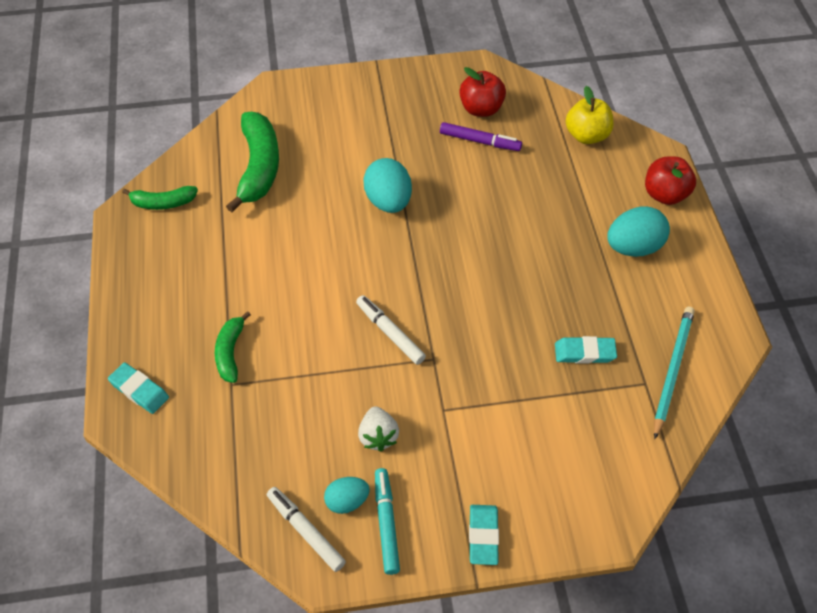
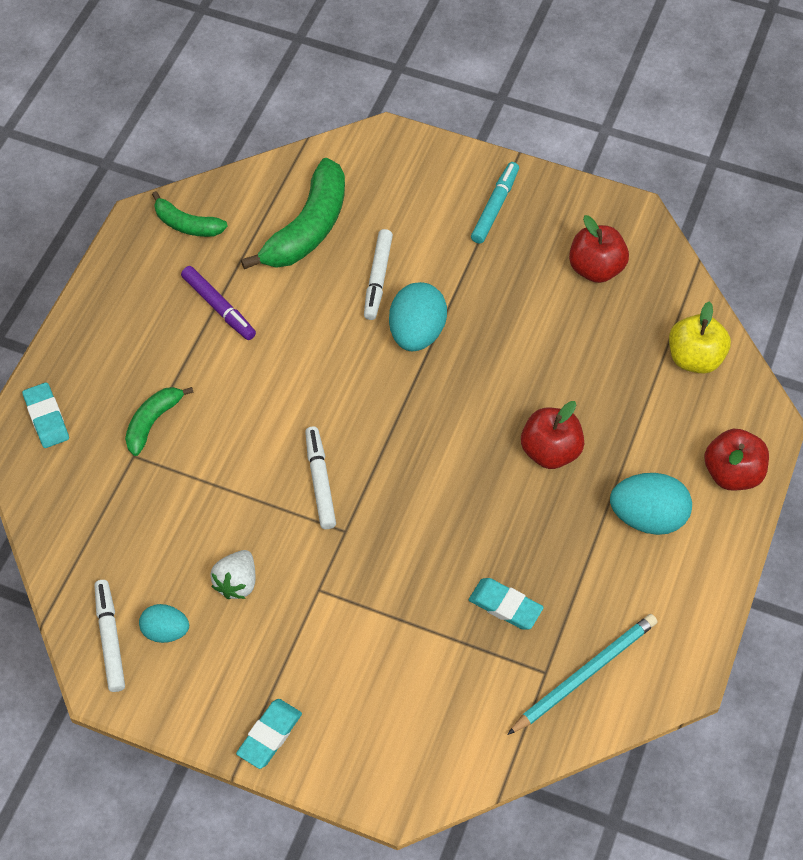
camera: 30 degrees right, 5 degrees up
(334, 178) = (377, 278): none -> white marker
(386, 523) = (188, 672): turquoise marker -> turquoise marker (495, 207)
(480, 141) = (566, 308): purple marker -> purple marker (218, 307)
(538, 236) = (550, 451): none -> red apple

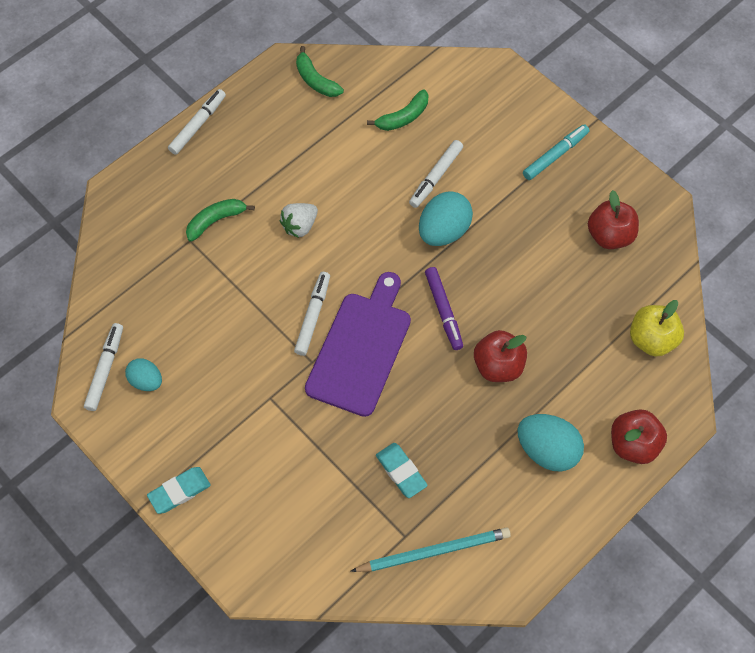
camera: 25 degrees right, 5 degrees up
(46, 418) = (143, 187): turquoise eraser -> none
(75, 324) = (198, 125): none -> white marker
(218, 307) = (306, 153): purple marker -> purple marker (443, 311)
(237, 582) = (214, 367): white strawberry -> white strawberry (300, 226)
(308, 228) = (403, 117): green banana -> green banana, size x0.56
(392, 494) = (361, 348): none -> purple cutting board

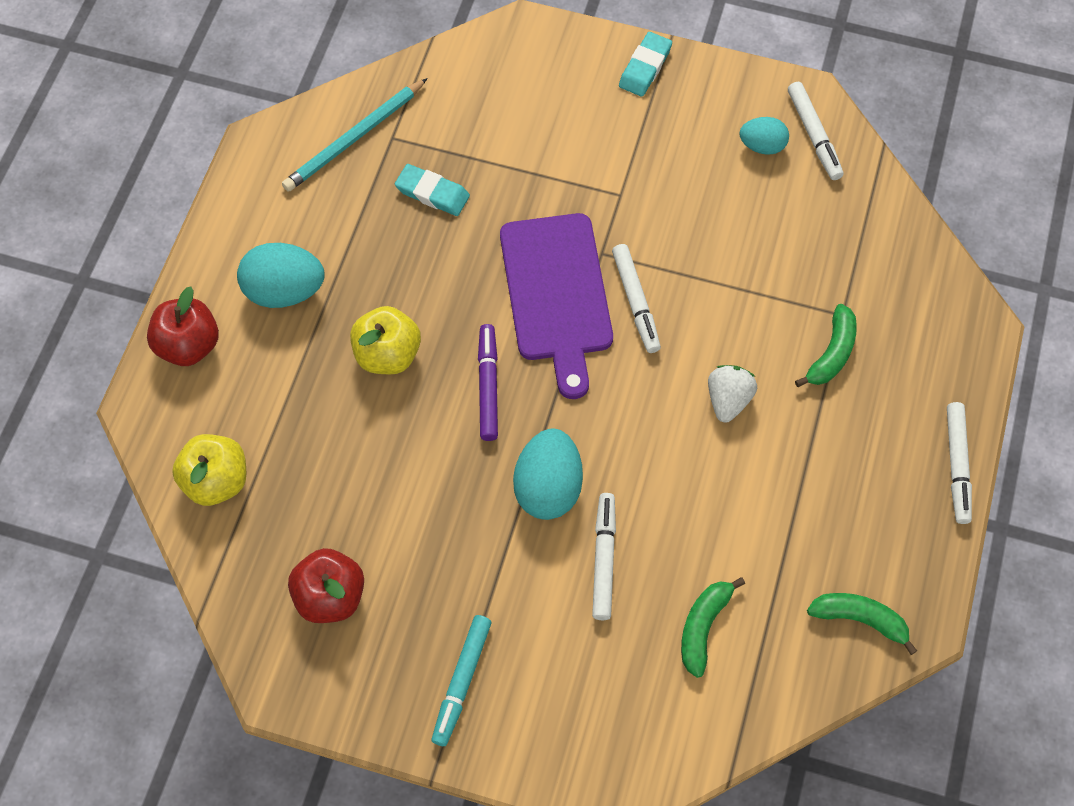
camera: 150 degrees right, 0 degrees up
(443, 311) = (488, 386): purple marker -> purple marker turned 45 degrees clockwise
(498, 366) = (387, 355): red apple -> yellow apple

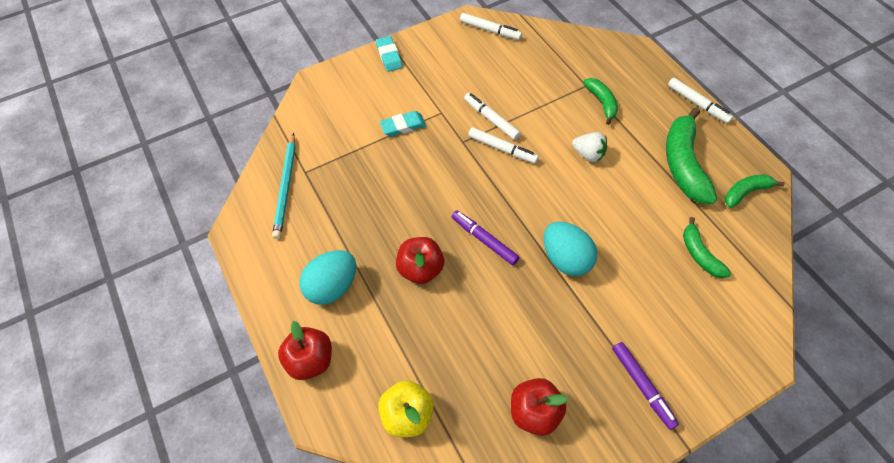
camera: 45 degrees left, 5 degrees down
(387, 355) = (420, 269): yellow apple -> red apple
(432, 193) = (354, 180): turquoise eraser -> turquoise eraser (403, 126)
(461, 682) = (642, 386): turquoise marker -> purple marker
(557, 294) = (465, 174): purple cutting board -> none
(604, 559) = (626, 266): white marker -> white marker (491, 119)
(728, 400) = (588, 154): white strawberry -> white strawberry turned 150 degrees clockwise
(762, 146) = (475, 49): turquoise egg -> none
(829, 517) = (683, 164): none -> green banana

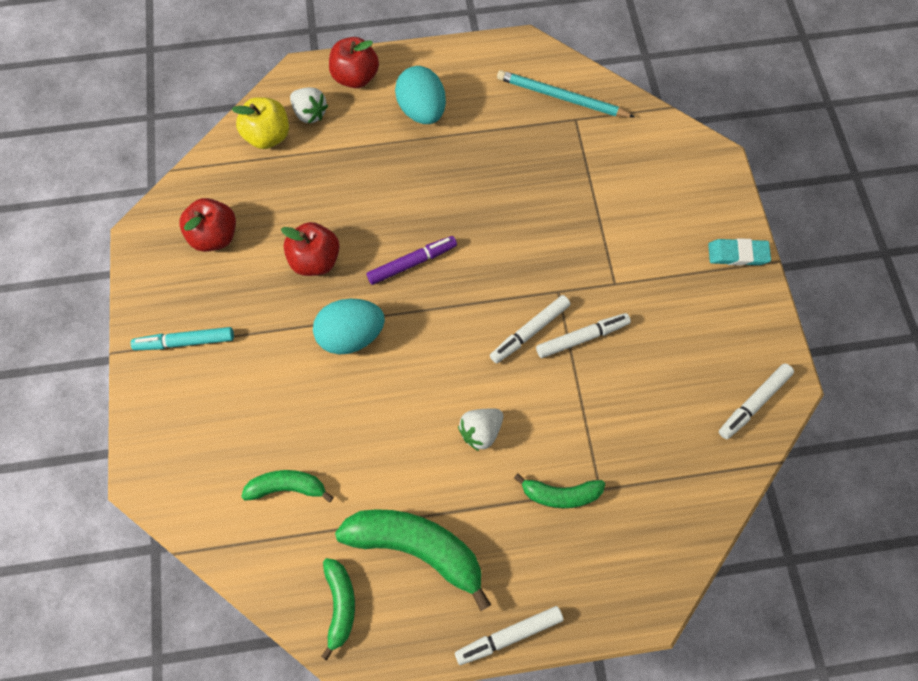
camera: 110 degrees right, 10 degrees up
(367, 385) = (310, 113): none -> white strawberry
(403, 126) = (607, 233): turquoise eraser -> none
(420, 269) = (405, 191): red apple -> red apple (316, 260)
(642, 386) = (185, 341): purple marker -> turquoise marker

